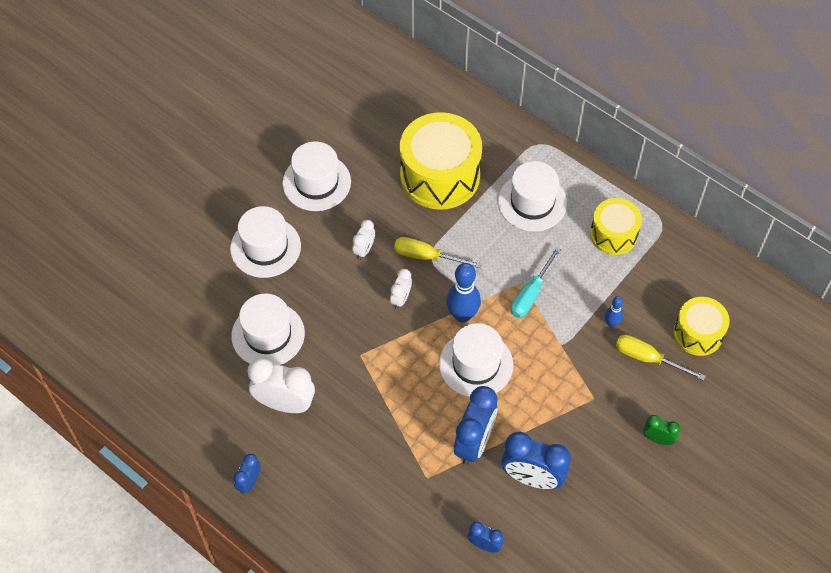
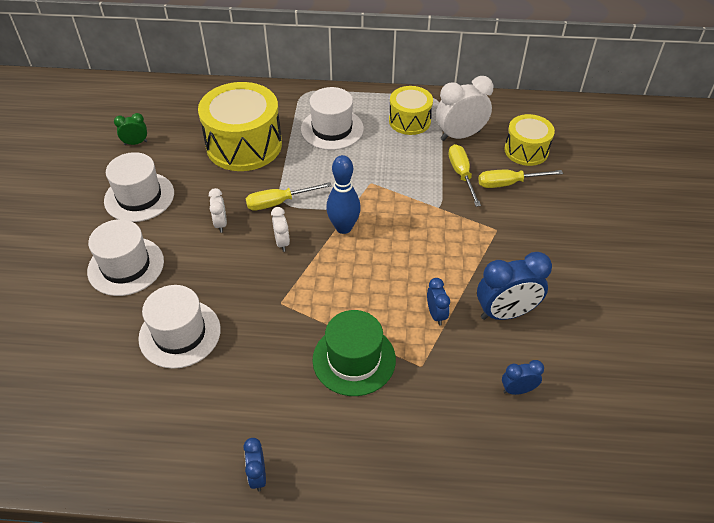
camera: 35 degrees left, 10 degrees down
(285, 404) = (240, 382): white clock -> white clock (460, 135)
(380, 439) = (354, 359): none -> green hat
(474, 443) = (436, 314): blue clock -> blue clock, size x0.53
(476, 364) = (385, 256): white hat -> none
(531, 294) = (384, 186): turquoise screwdriver -> none
(611, 323) = (461, 174): blue bowling pin -> yellow screwdriver
(658, 439) = (568, 231): green clock -> green clock (135, 143)

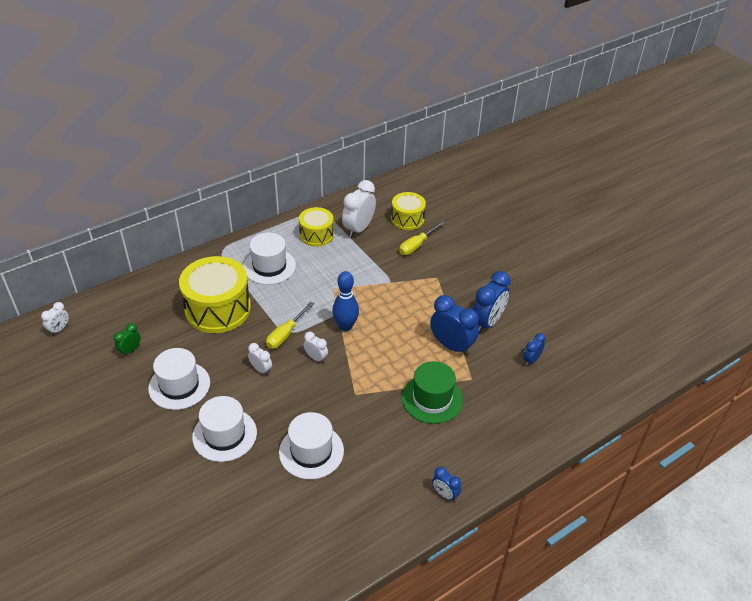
camera: 40 degrees left, 5 degrees down
(105, 95) = (59, 329): none -> white clock
(436, 314) = (451, 346): blue clock -> blue clock, size x1.90
(461, 174) = (384, 254): yellow screwdriver -> none

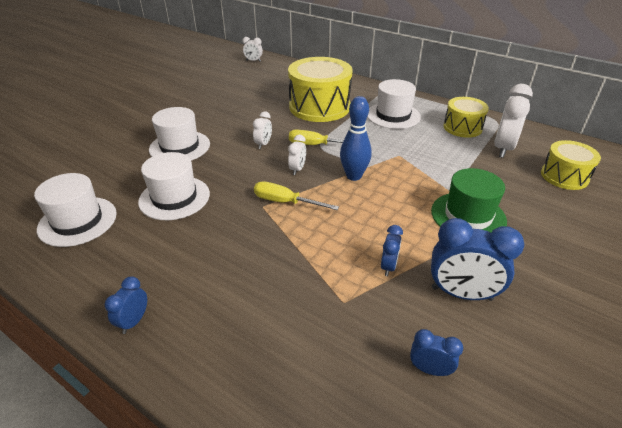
camera: 70 degrees right, 5 degrees down
(130, 350) = (249, 87): green clock -> none
(179, 385) = (225, 114): white hat -> white hat (77, 221)
(358, 229) = (503, 148): white clock -> white clock turned 75 degrees counterclockwise
(417, 245) = (530, 194): yellow screwdriver -> yellow screwdriver (285, 202)
(432, 399) = (287, 270): green hat -> green hat (468, 216)
(451, 346) = (388, 266): blue clock -> blue clock, size x0.53

